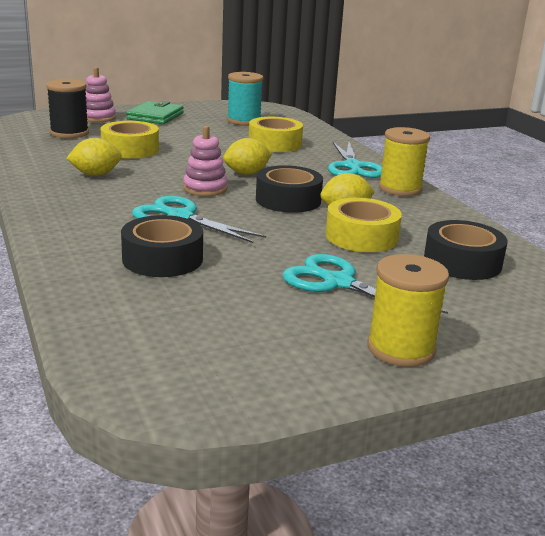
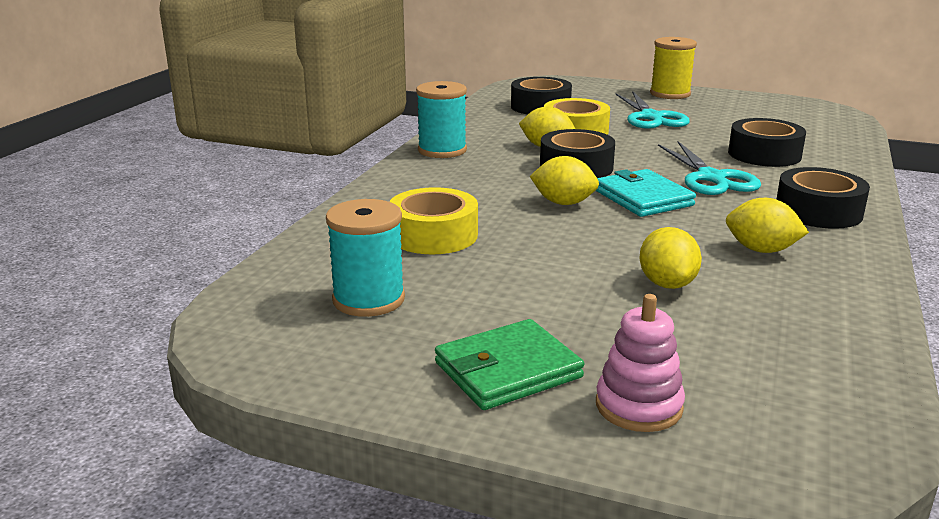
camera: 135 degrees left, 0 degrees up
(69, 133) = (743, 363): black spool -> none
(74, 209) = (818, 211): none -> black tape
(130, 149) = (667, 284): yellow tape -> yellow lemon
(205, 188) = (643, 198): pink stacking toy -> turquoise wallet
(353, 167) = (424, 180): turquoise scissors -> none
(400, 188) = (442, 150): yellow spool -> turquoise spool

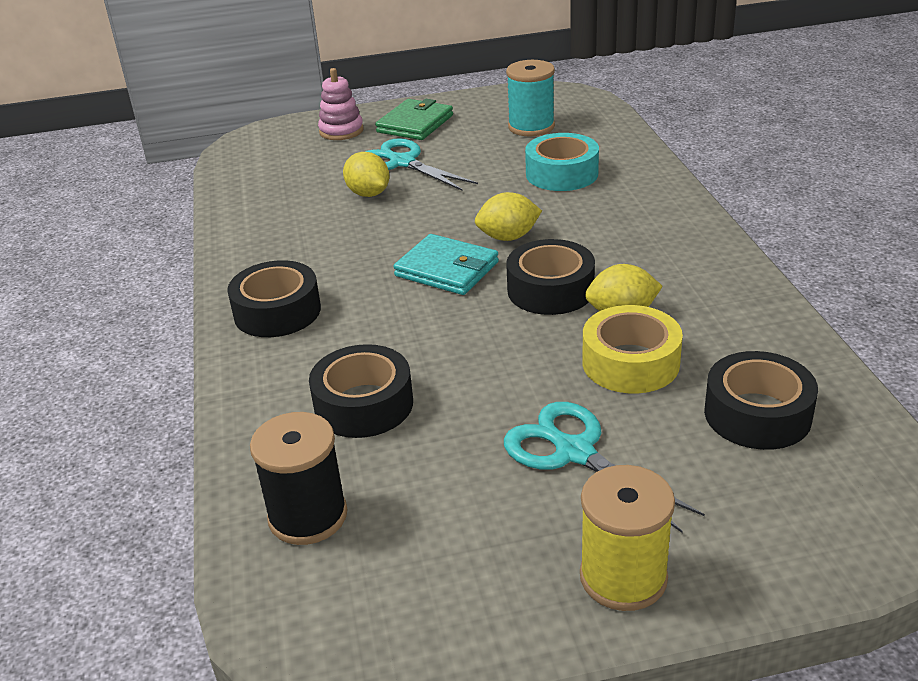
camera: 150 degrees right, 10 degrees up
(433, 235) = (562, 174): yellow tape -> turquoise tape
(442, 150) = (713, 263): turquoise spool -> none
(711, 178) = (402, 326): turquoise scissors -> turquoise scissors (402, 162)
(761, 250) = (315, 245): yellow lemon -> none
(817, 131) = (308, 516): none -> black spool

